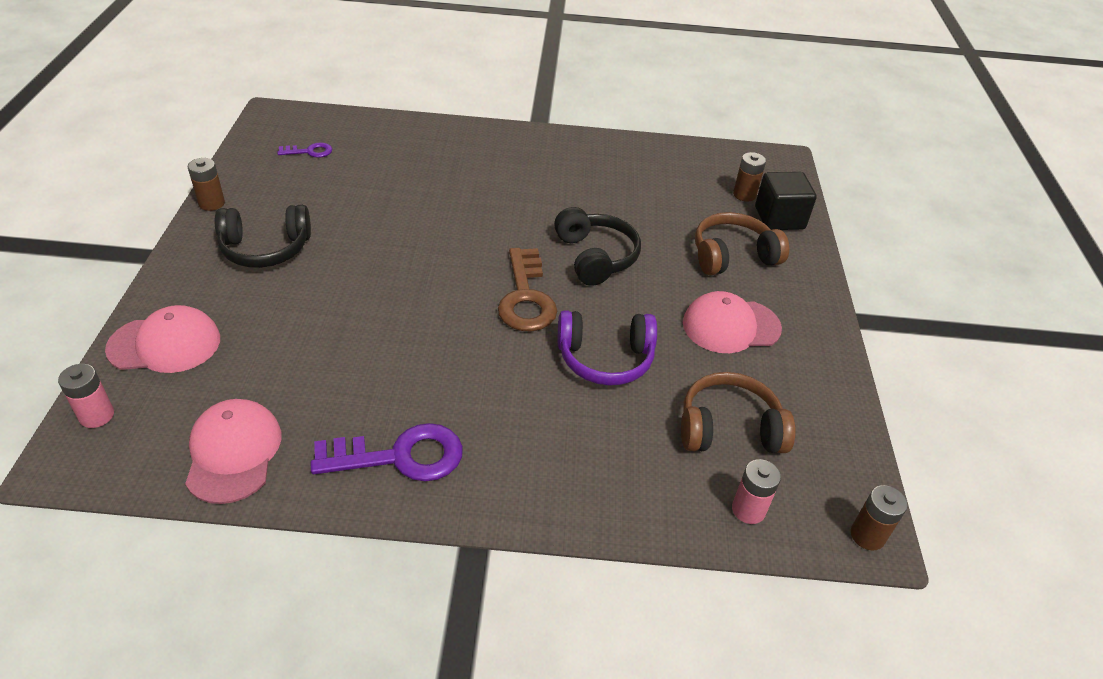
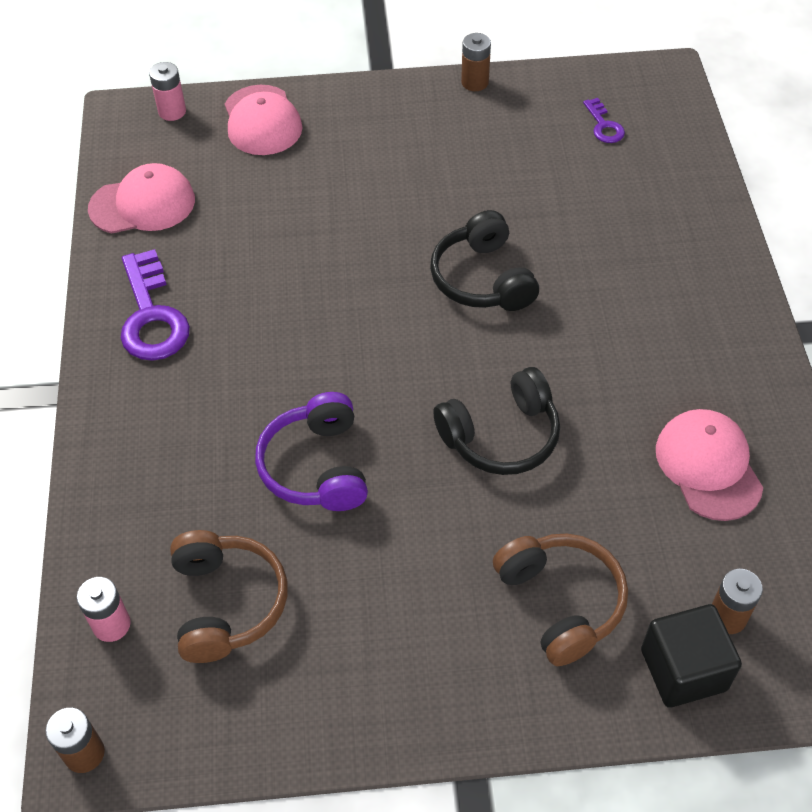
camera: 85 degrees right, 10 degrees up
(265, 248) = (415, 143): black headphones -> black headphones (482, 279)
(526, 298) = (401, 375): brown key -> none
(731, 326) = (408, 602): pink cap -> pink cap (708, 466)

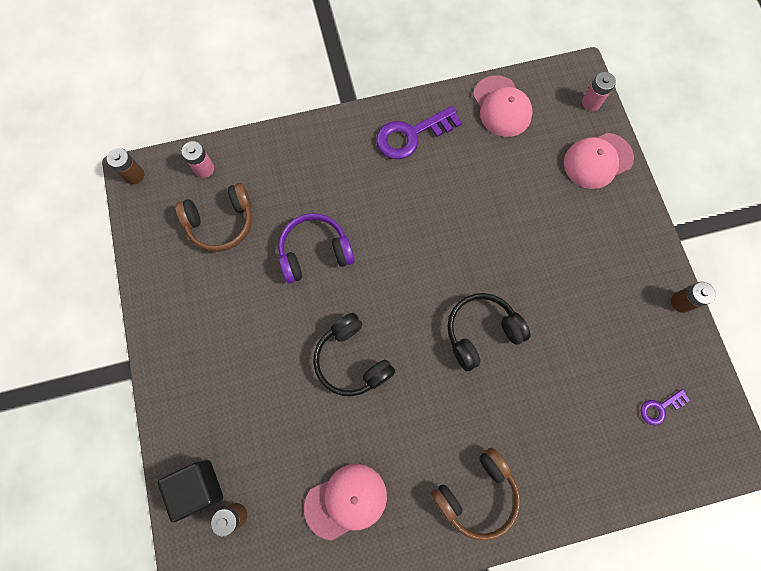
camera: 80 degrees right, 20 degrees up
(560, 602) = (237, 409): brown headphones -> brown headphones (476, 494)

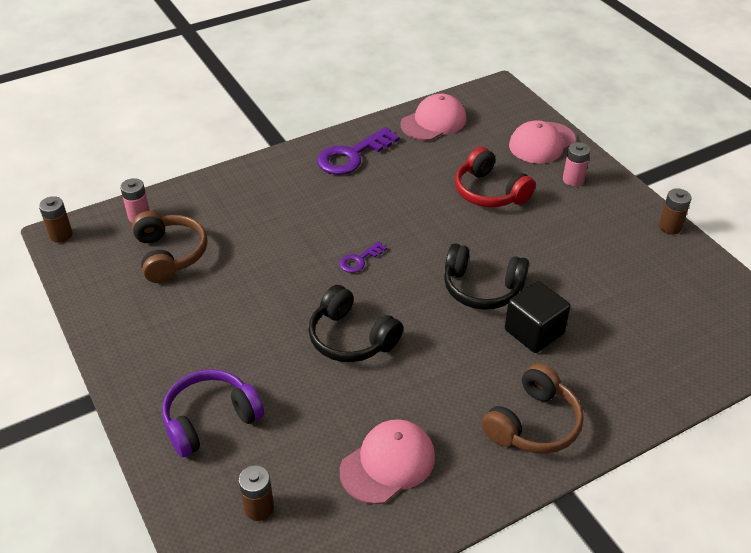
camera: 15 degrees left, 30 degrees down
(198, 487) = (205, 491): black cube -> black cube (534, 332)
(221, 222) = (170, 255): brown headphones -> brown headphones turned 75 degrees counterclockwise
(315, 252) = (281, 259): purple headphones -> purple headphones (210, 420)
(481, 332) = (482, 288): black headphones -> black headphones turned 120 degrees counterclockwise
(501, 106) = (433, 122): pink cap -> pink cap turned 90 degrees counterclockwise
(526, 214) = (489, 192): none -> red headphones
(591, 102) = (517, 105): pink battery -> pink battery (573, 180)
(660, 408) = (690, 310): purple key -> purple key (359, 260)

